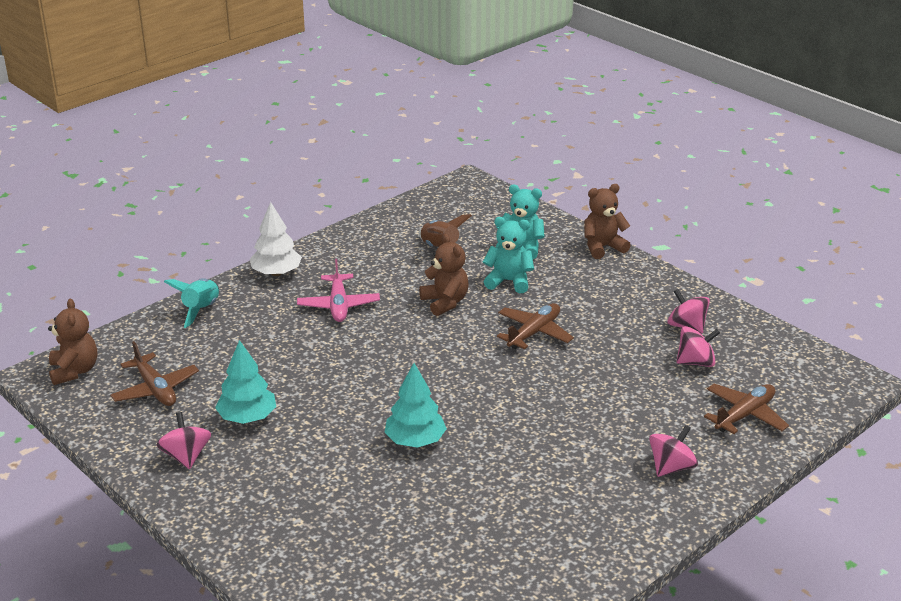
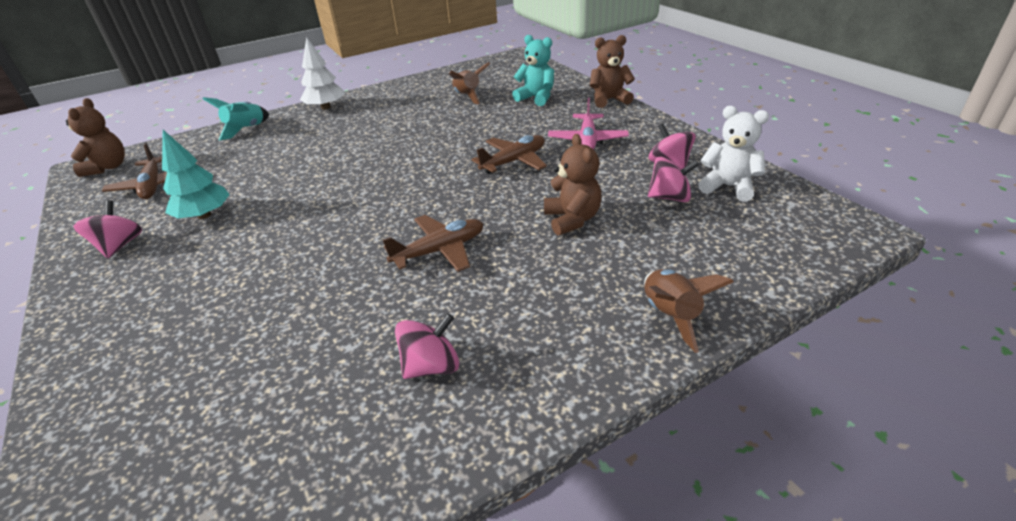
camera: 15 degrees right, 5 degrees up
(339, 305) = (356, 131): pink plane -> pink plane (587, 140)
(415, 441) = (338, 251): turquoise tree -> none
(445, 302) = (447, 134): brown teddy bear -> brown teddy bear (572, 219)
(509, 281) = (512, 121): turquoise teddy bear -> none
(671, 467) = (605, 310): pink spinning top -> pink spinning top (431, 366)
(721, 466) = (670, 315): none -> brown rocket
(744, 415) = (713, 256): brown plane -> brown plane (440, 250)
(745, 347) = (728, 187): none -> white teddy bear

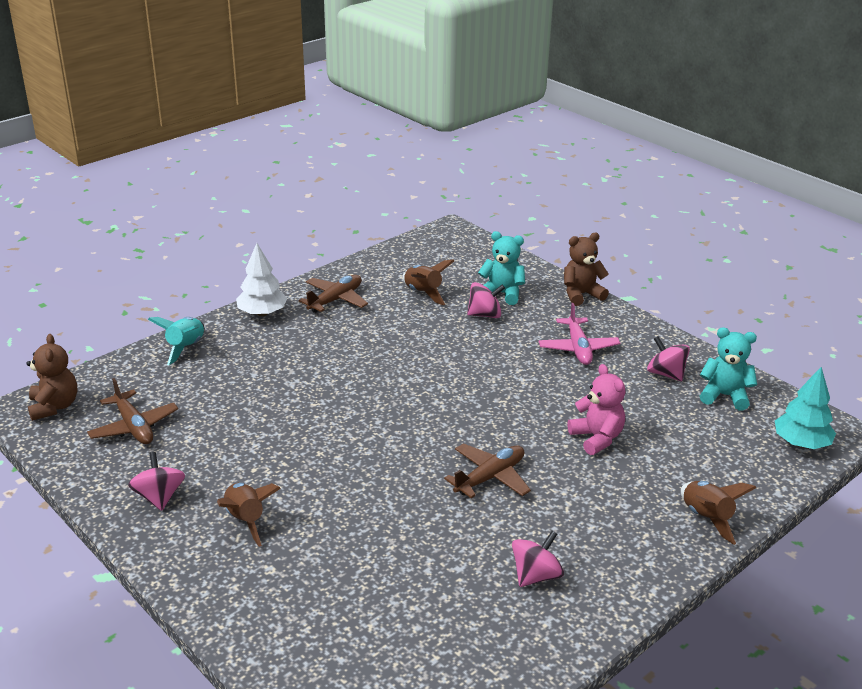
camera: 15 degrees left, 5 degrees down
(175, 274) = (246, 520): none -> brown rocket
(204, 215) = (224, 458): turquoise tree -> turquoise tree (801, 443)
(513, 161) = (514, 377): brown plane -> brown plane (335, 300)
(572, 219) = (597, 438): brown teddy bear -> pink teddy bear
(669, 197) = (676, 410): pink spinning top -> pink spinning top (485, 315)
(728, 187) = (724, 396): white teddy bear -> turquoise teddy bear

